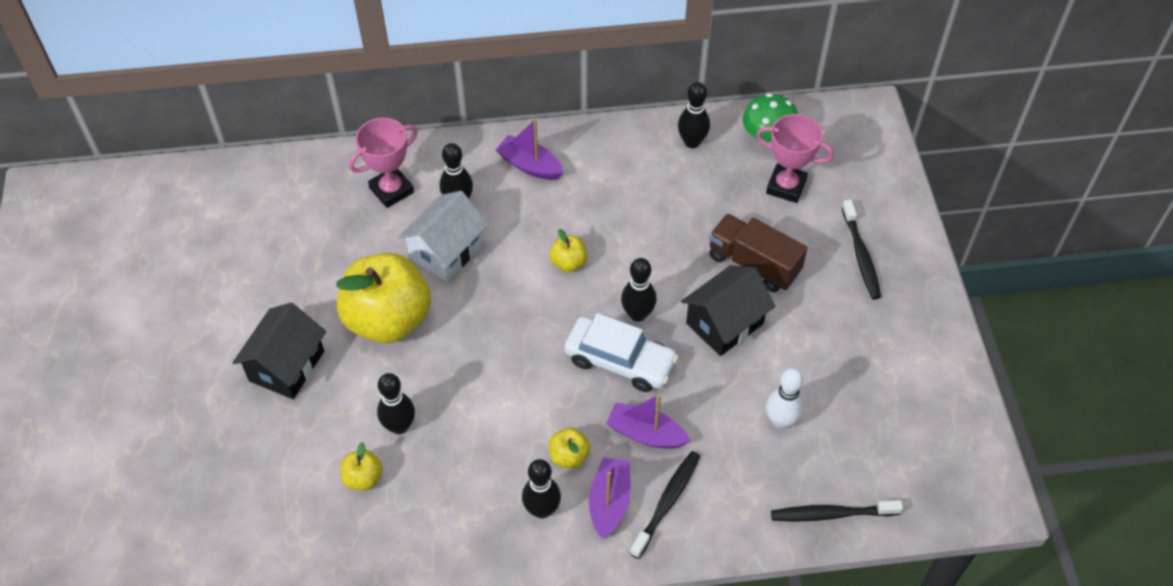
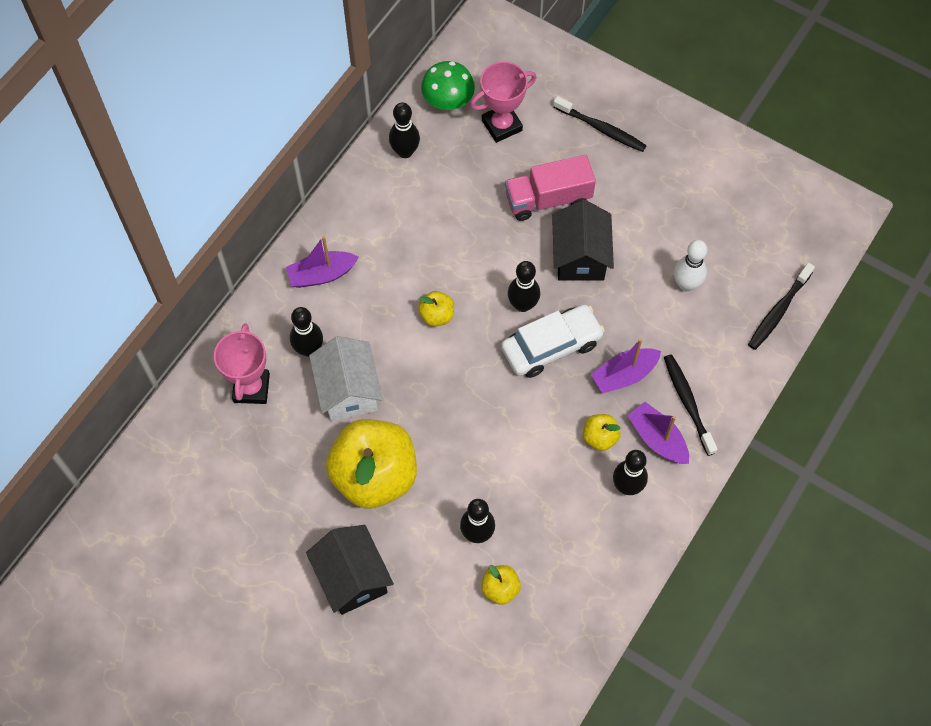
camera: 50 degrees left, 10 degrees up
(753, 264) = (548, 199): brown truck -> pink truck

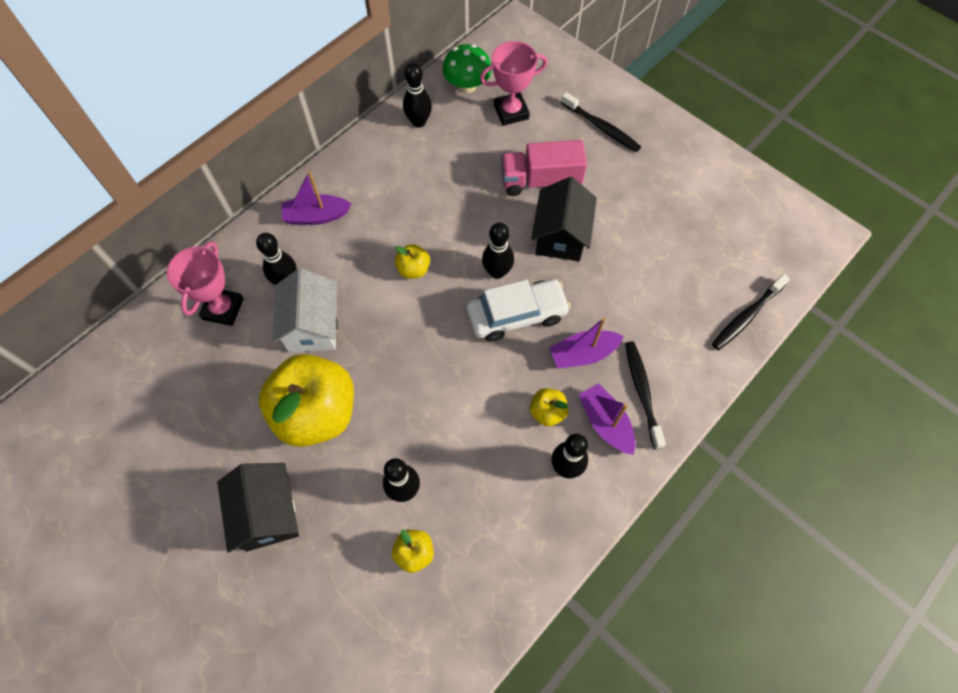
camera: 10 degrees right, 0 degrees up
(686, 284) = (658, 277): white bowling pin -> none

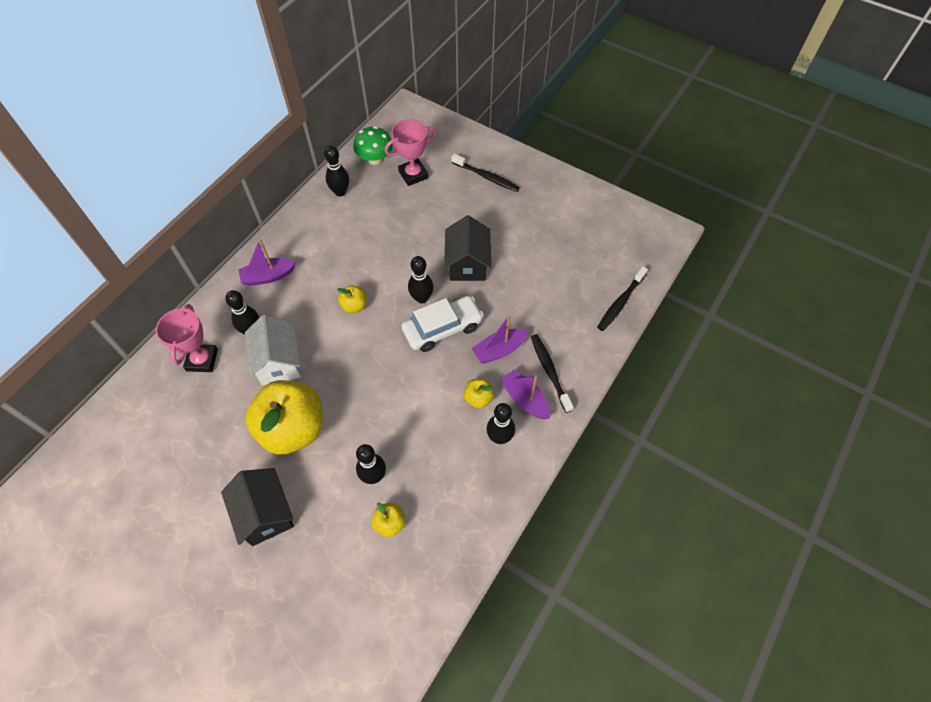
camera: 10 degrees left, 5 degrees down
(540, 181) = (445, 224): pink truck -> none

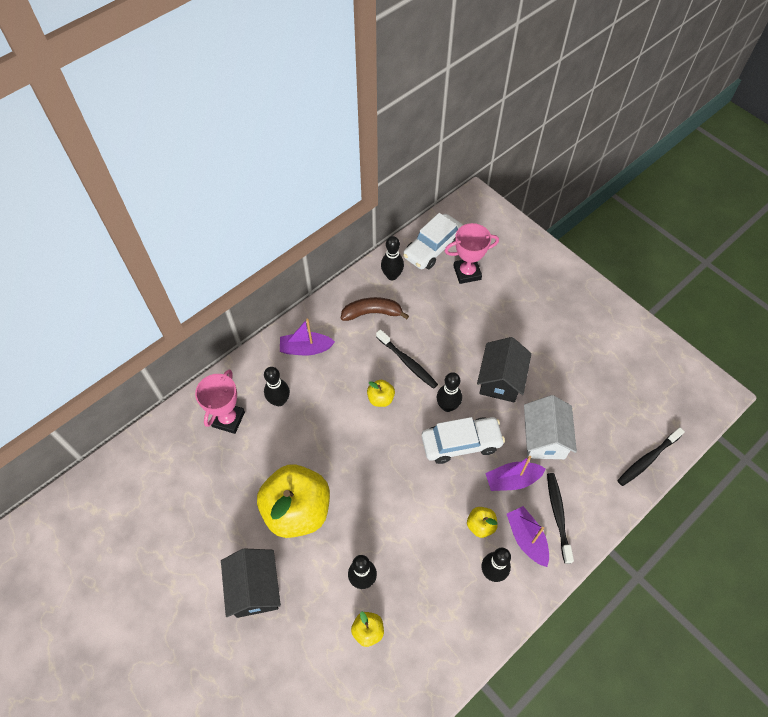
camera: 15 degrees right, 0 degrees up
(279, 362) = (298, 439): white house -> white house (544, 438)
(328, 230) = (372, 313): none -> brown banana
(375, 159) = (433, 248): green mushroom -> white car
(486, 177) = (540, 291): black toothbrush -> black toothbrush (407, 362)

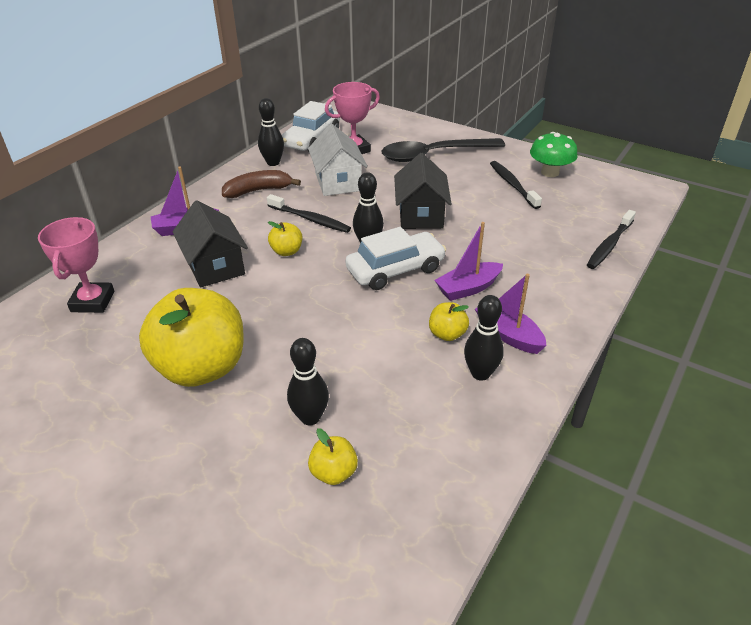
camera: 15 degrees left, 20 degrees down
(254, 588) = (153, 463): black house -> black house (215, 266)
(279, 400) = (159, 274): black bowling pin -> none
(536, 298) = (433, 155): none -> black spoon
(544, 438) = (489, 249): white house -> white house (338, 182)
(558, 515) = (535, 307): black toothbrush -> black toothbrush (512, 185)
(634, 349) = (550, 172): none -> green mushroom

